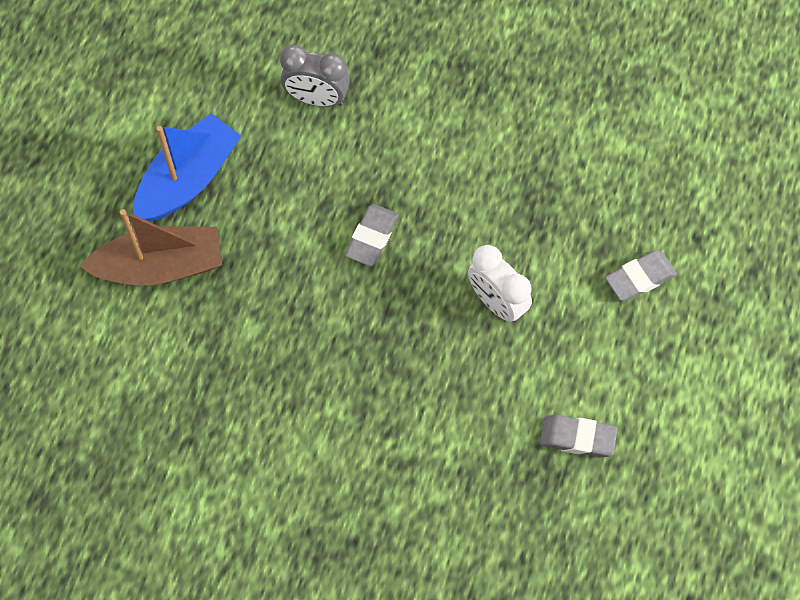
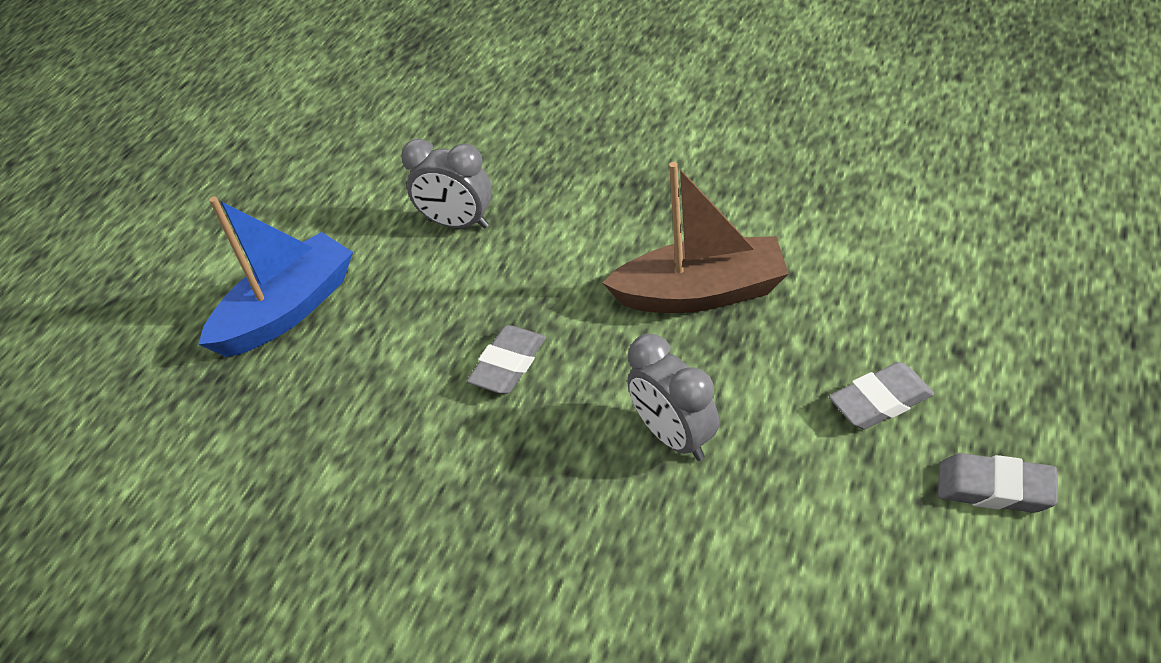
camera: 10 degrees right, 20 degrees down
(160, 266) = (229, 406): brown boat -> brown boat (701, 293)
(497, 302) = (674, 437): white clock -> grey clock
(577, 438) = (799, 623): grey eraser -> grey eraser (994, 488)

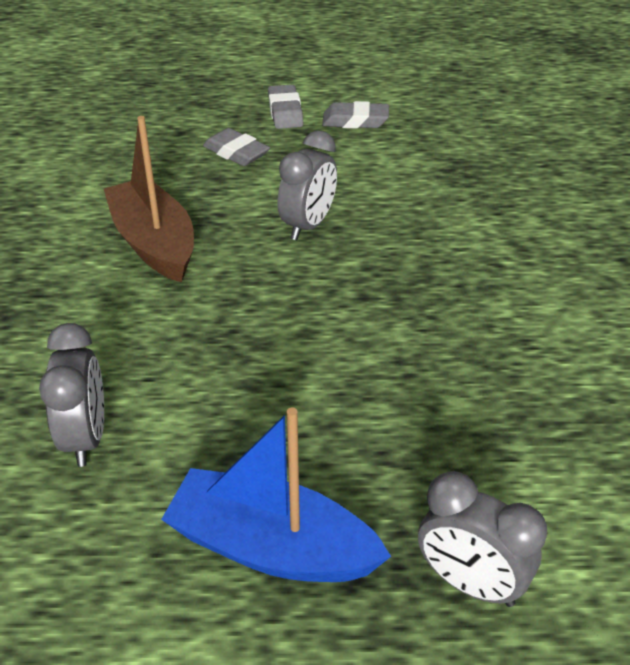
camera: 120 degrees left, 5 degrees down
(173, 415) = (470, 583): none -> grey clock
(508, 365) = (277, 331): grey eraser -> grey eraser (355, 121)

